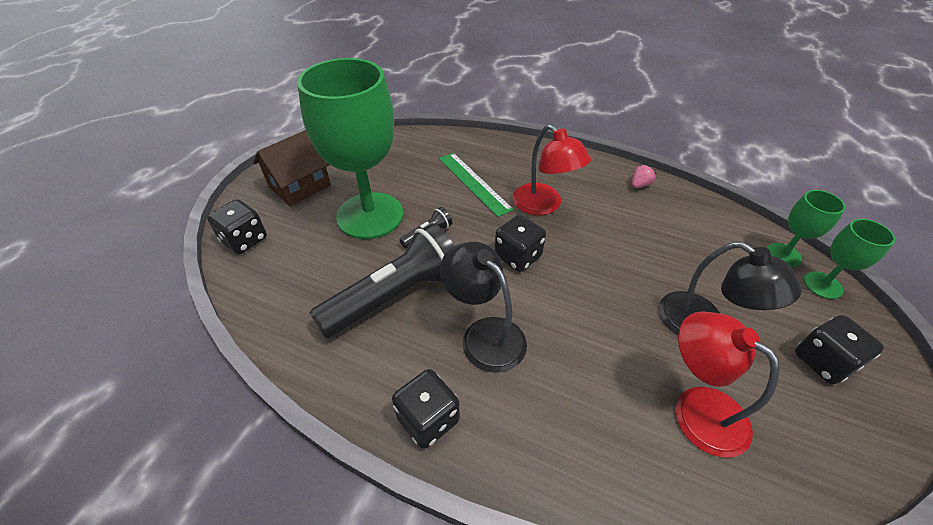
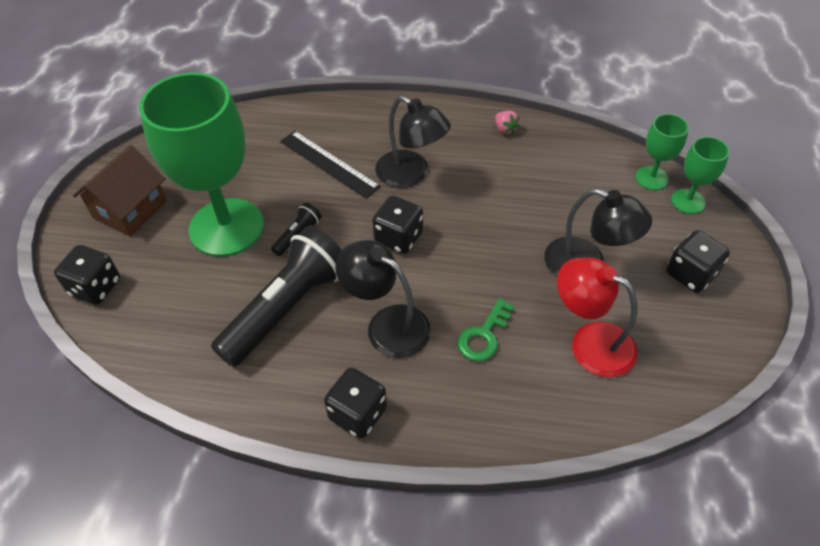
camera: 15 degrees left, 5 degrees up
(473, 183) = (328, 164): green ruler -> black ruler
(543, 205) = (411, 175): red lamp -> black lamp
(580, 370) = (484, 335): none -> green key
(639, 185) = (505, 129): pink strawberry -> pink strawberry turned 120 degrees clockwise

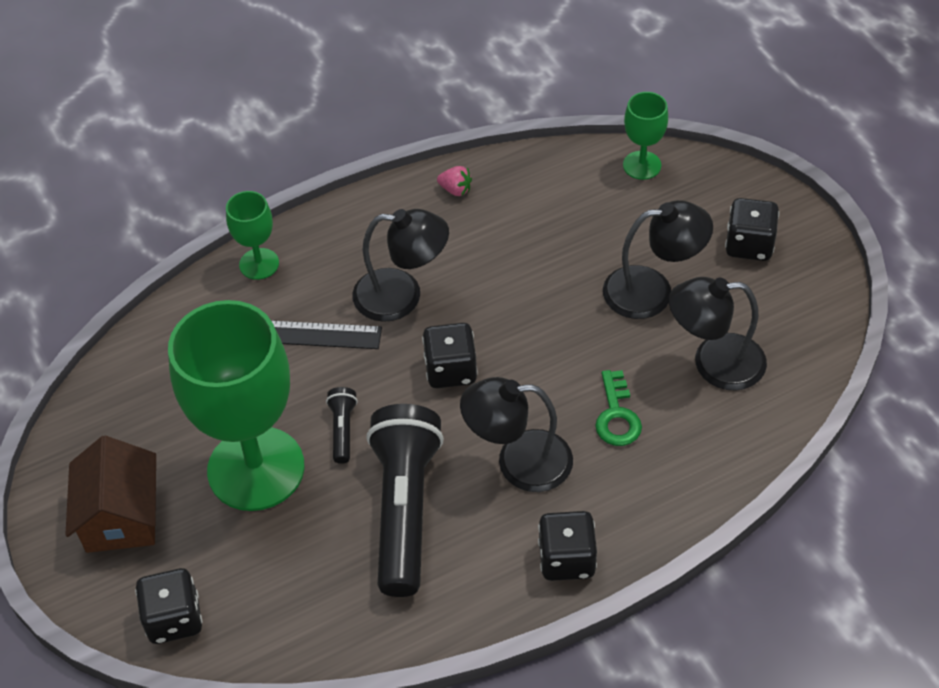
camera: 35 degrees left, 0 degrees up
(590, 342) = (714, 363): red lamp -> black lamp
(688, 201) = (692, 171): green goblet -> green goblet (259, 264)

